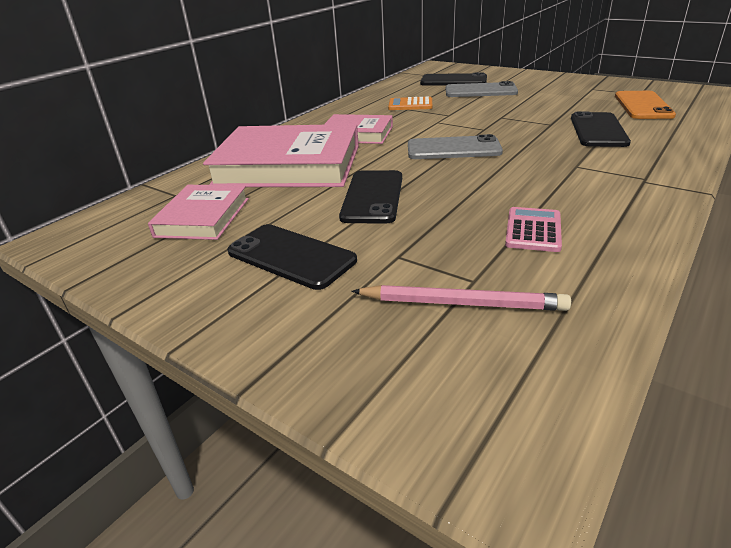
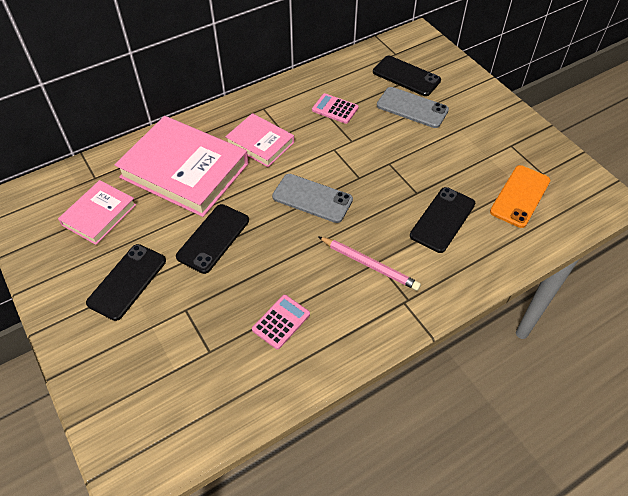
camera: 20 degrees right, 20 degrees up
(291, 256) = (127, 281): black phone -> black phone turned 60 degrees clockwise
(410, 105) = (335, 109): orange calculator -> pink calculator
(462, 303) = (188, 367): pink pencil -> pink pencil (369, 265)

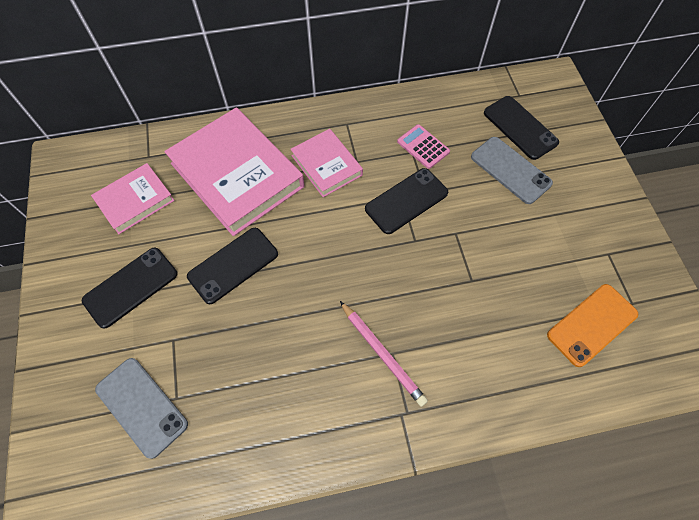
camera: 20 degrees right, 10 degrees up
(281, 322) = (261, 390): pink calculator -> none
(312, 198) = (354, 250): grey phone -> grey phone (141, 406)
(442, 220) = (487, 325): black phone -> black phone (406, 201)

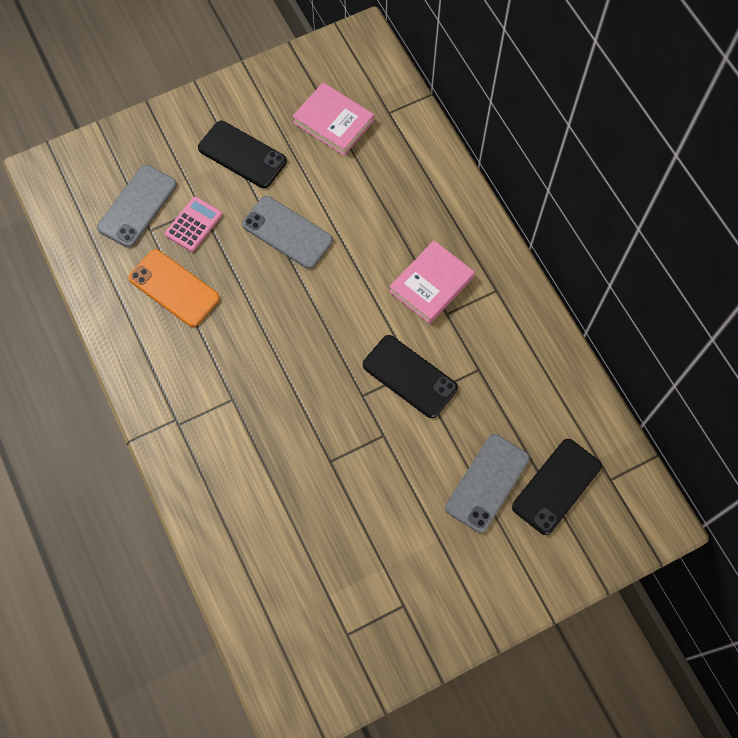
camera: 75 degrees right, 5 degrees up
(233, 265) = (287, 232): black phone -> grey phone
(237, 175) = (391, 201): pink book -> none
(382, 354) = (229, 390): pink pencil -> none
(423, 147) = (490, 379): pink calculator -> pink calculator (193, 224)
(592, 324) = (310, 591): orange phone -> orange phone (174, 288)

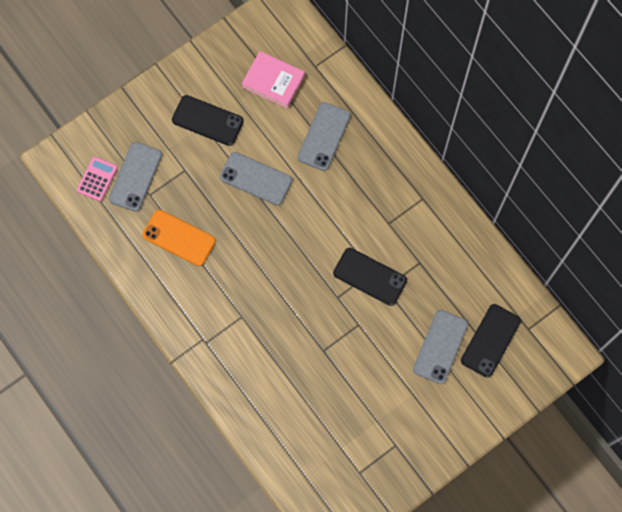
camera: 10 degrees left, 5 degrees up
(193, 224) = (182, 184): pink calculator -> pink calculator (97, 179)
(383, 195) = (324, 136): none -> grey phone
(431, 284) = (373, 202): pink book -> none

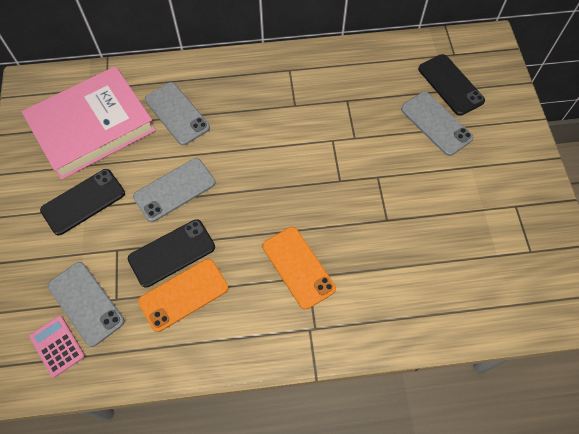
camera: 60 degrees left, 10 degrees down
(245, 305) = (298, 267): none -> orange phone
(273, 81) = (92, 126): pink book -> pink book, size x1.82
(370, 277) = (336, 144): black phone -> black phone (172, 253)

